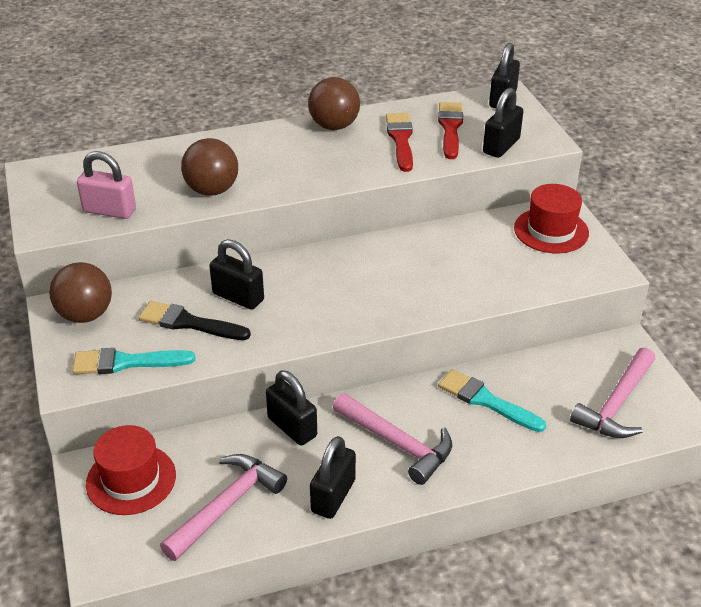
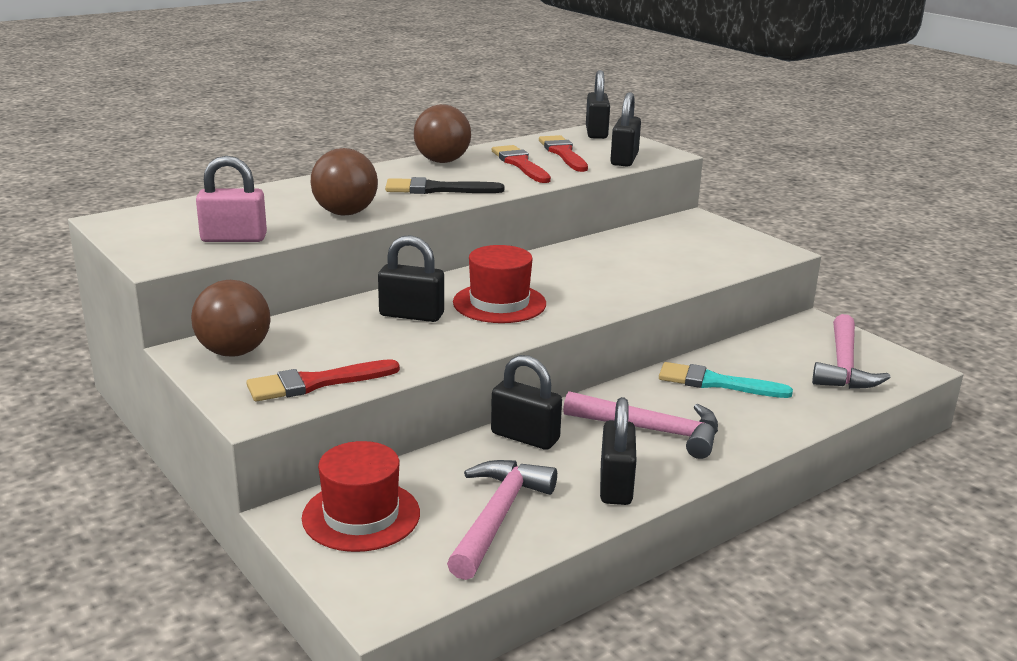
camera: 20 degrees left, 15 degrees down
(126, 362) = (316, 383): turquoise brush -> red brush
(189, 323) = (369, 342): black brush -> black brush (437, 189)
(551, 230) = (699, 232): red hat -> red hat (499, 303)

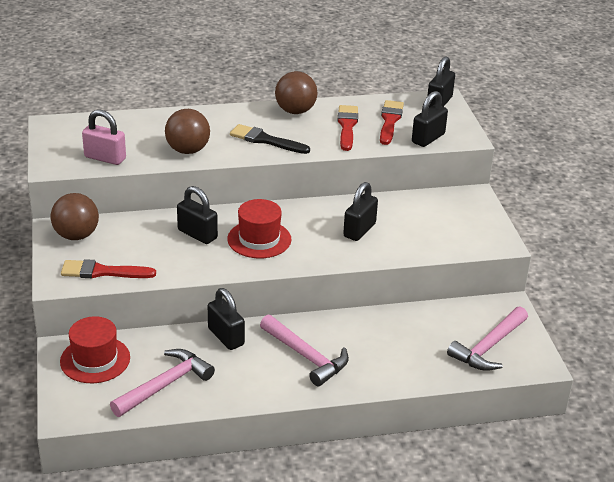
camera: 25 degrees right, 10 degrees up
(615, 485) = (248, 387): black padlock -> black padlock (359, 230)
(716, 383) = (384, 334): turquoise brush -> none

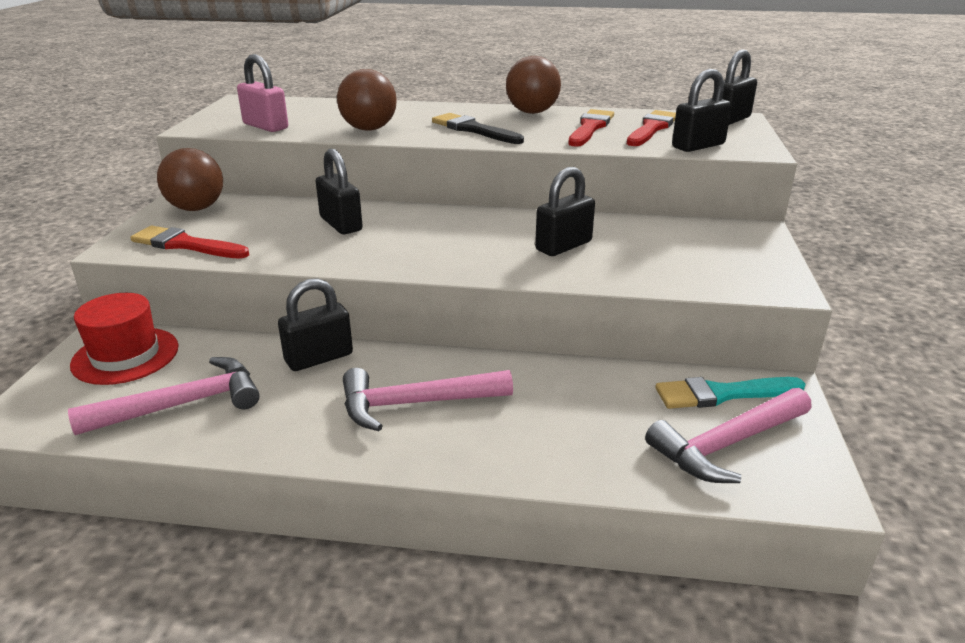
camera: 20 degrees right, 5 degrees down
(226, 337) = (319, 358): black padlock -> black padlock turned 75 degrees clockwise
(259, 239) = (416, 238): red hat -> none
(306, 356) = (415, 404): pink hammer -> pink hammer turned 105 degrees clockwise
(477, 316) = (722, 394): none -> turquoise brush

